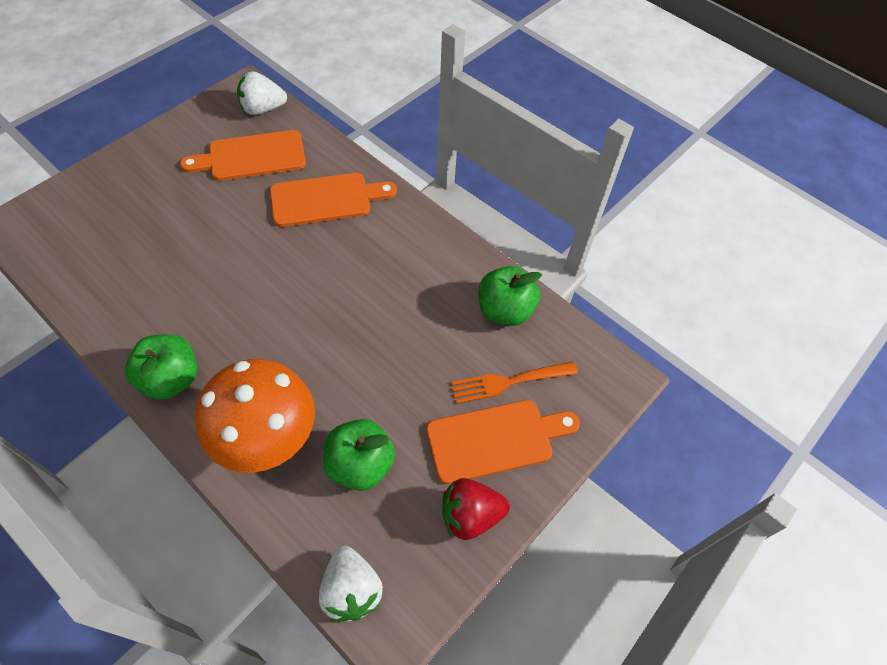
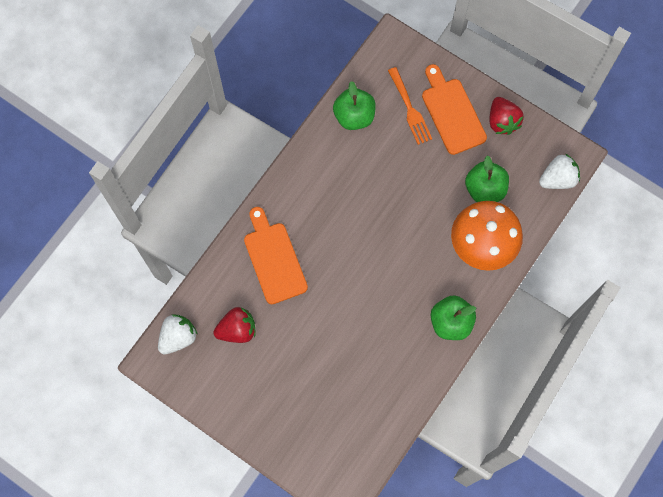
camera: 95 degrees left, 15 degrees up
(251, 157) = (237, 330): orange cutting board -> red strawberry
(262, 109) = (178, 337): white strawberry -> white strawberry turned 120 degrees counterclockwise

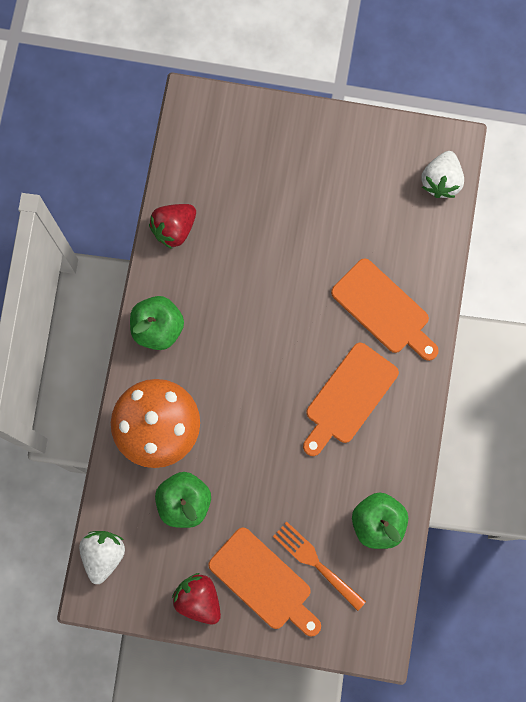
camera: 155 degrees right, 5 degrees up
(237, 330) = (383, 216): red strawberry -> red strawberry (174, 229)
(332, 208) = (348, 397): none -> orange cutting board
(557, 179) = (104, 554): white strawberry -> white strawberry turned 150 degrees clockwise

